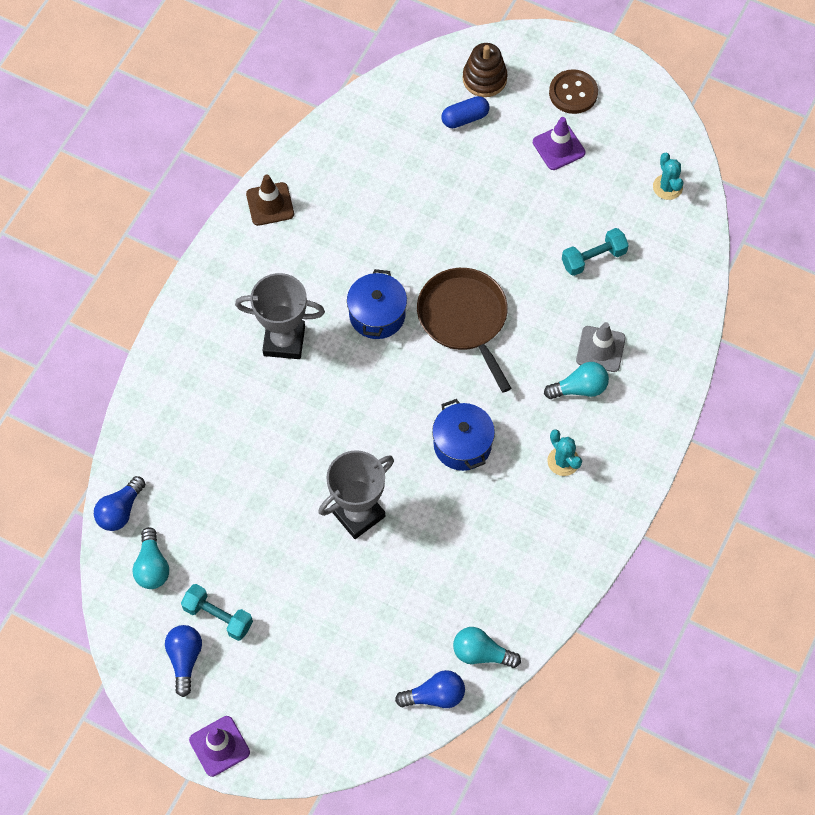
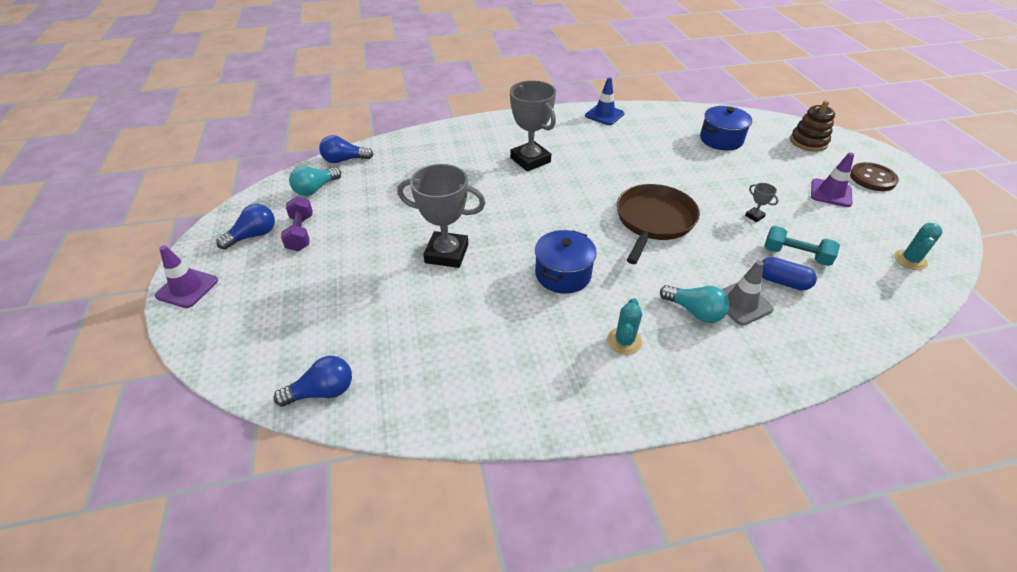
camera: 50 degrees right, 20 degrees down
(218, 617) = (300, 233): turquoise dumbbell -> purple dumbbell
(270, 204) = (604, 115): brown traffic cone -> blue traffic cone
(377, 315) = (599, 184): blue pot -> blue pot (721, 139)
(435, 696) = (322, 391): blue light bulb -> blue light bulb turned 60 degrees counterclockwise
(465, 118) = (773, 148): blue capsule -> blue capsule (782, 282)
(481, 653) = (391, 399): turquoise light bulb -> none
(529, 237) = (754, 216): none -> grey trophy

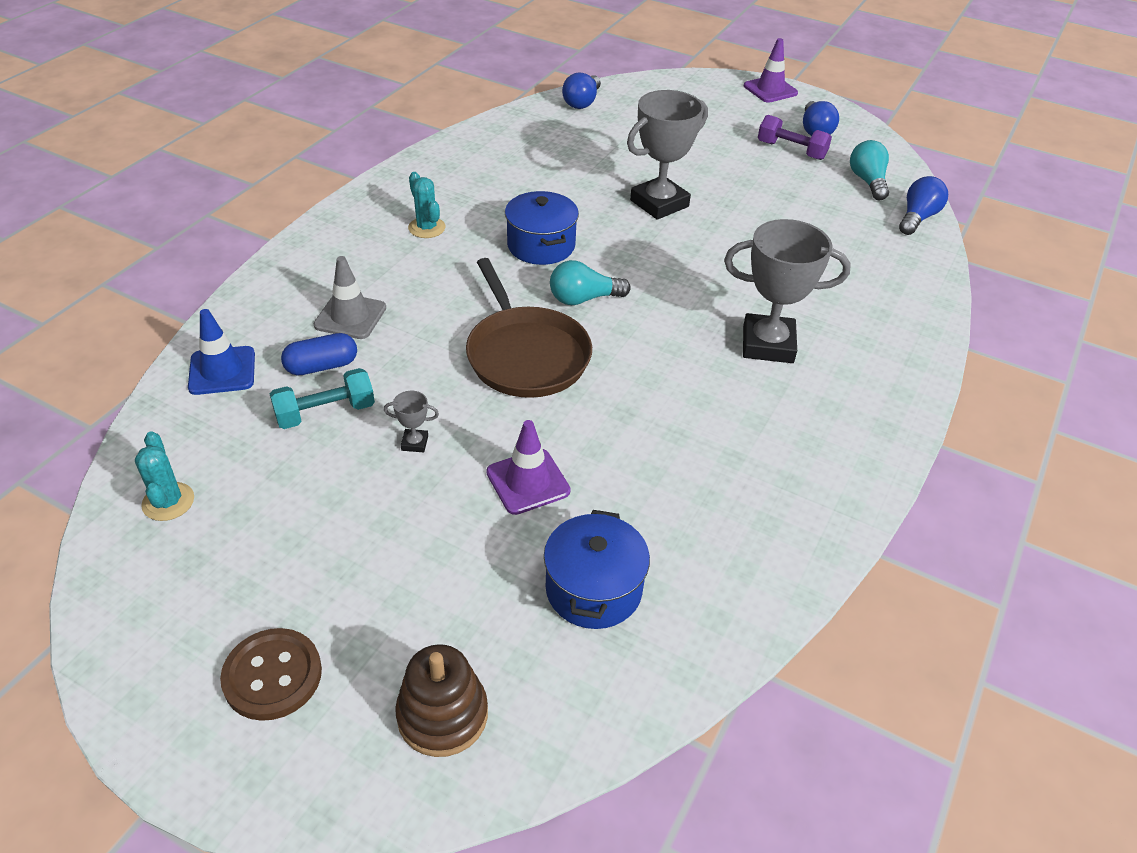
camera: 130 degrees right, 0 degrees up
(604, 115) = (824, 508): blue traffic cone -> blue traffic cone (222, 371)
(694, 311) = (389, 283): turquoise light bulb -> turquoise light bulb (583, 299)
(831, 193) = (331, 574): purple traffic cone -> purple traffic cone (528, 482)

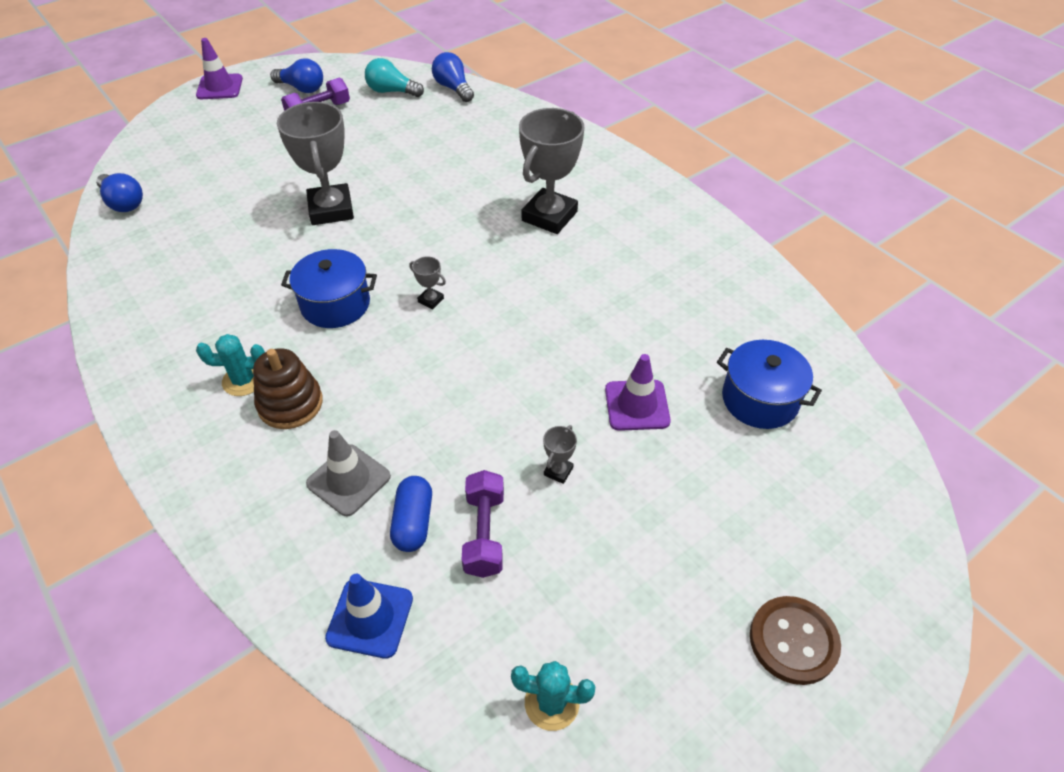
camera: 65 degrees left, 5 degrees up
(325, 413) = (484, 533): turquoise dumbbell -> purple dumbbell
(442, 715) = (854, 526): brown stacking toy -> brown stacking toy (290, 404)
(526, 355) = (483, 361): brown pan -> none
(583, 299) = (431, 300): turquoise light bulb -> grey trophy

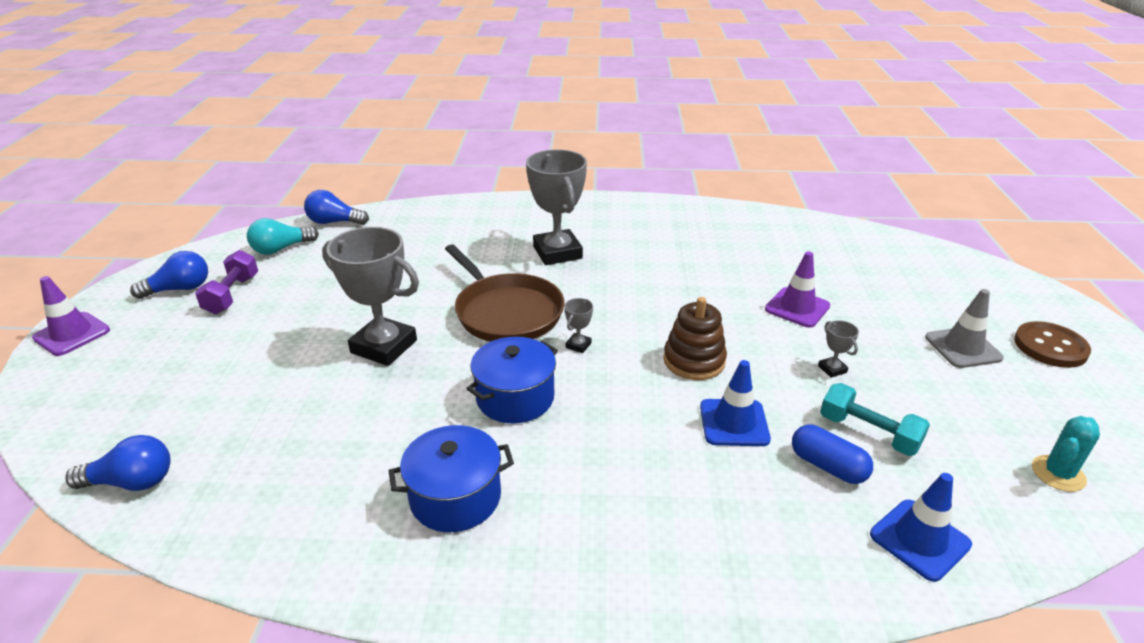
camera: 50 degrees left, 15 degrees down
(243, 380) = (546, 501): turquoise cactus -> none
(290, 404) = (614, 481): brown stacking toy -> brown stacking toy (694, 361)
(348, 480) = (747, 484): grey traffic cone -> grey traffic cone (963, 348)
(417, 439) = (734, 423): none -> blue traffic cone
(431, 300) = (578, 345): grey trophy -> grey trophy turned 45 degrees counterclockwise
(433, 239) = (506, 312): none -> brown pan
(484, 533) = (868, 433): purple dumbbell -> turquoise dumbbell
(760, 399) = (836, 263): blue pot -> blue pot (455, 497)

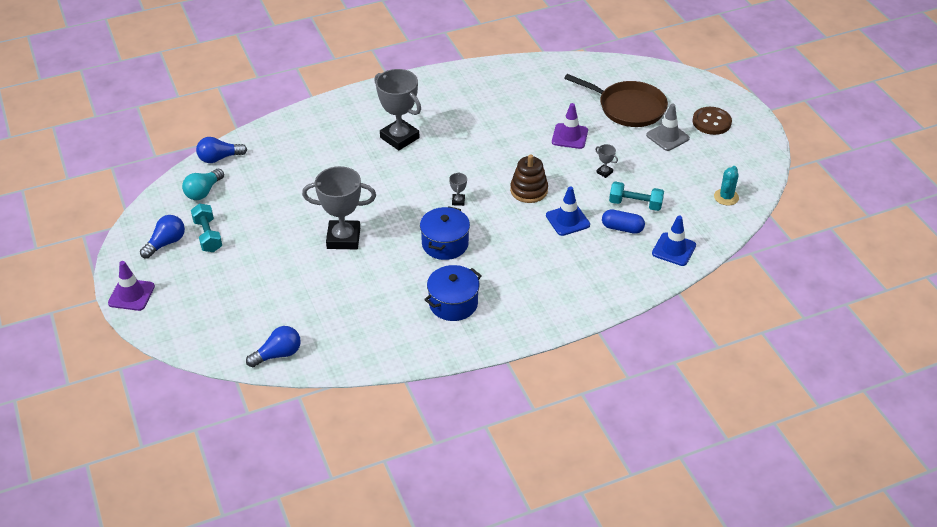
camera: 25 degrees left, 10 degrees up
(232, 295) = (208, 236): purple dumbbell -> turquoise dumbbell
(506, 312) = (399, 192): brown pan -> brown pan (628, 108)

